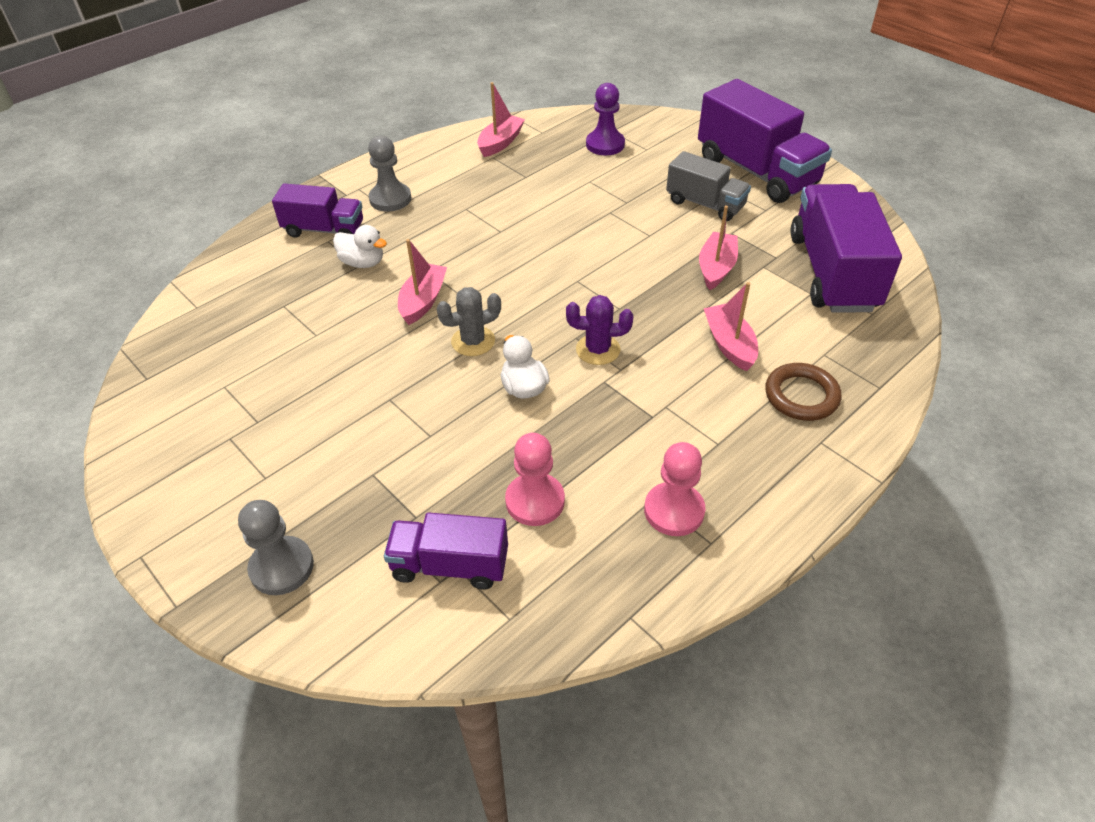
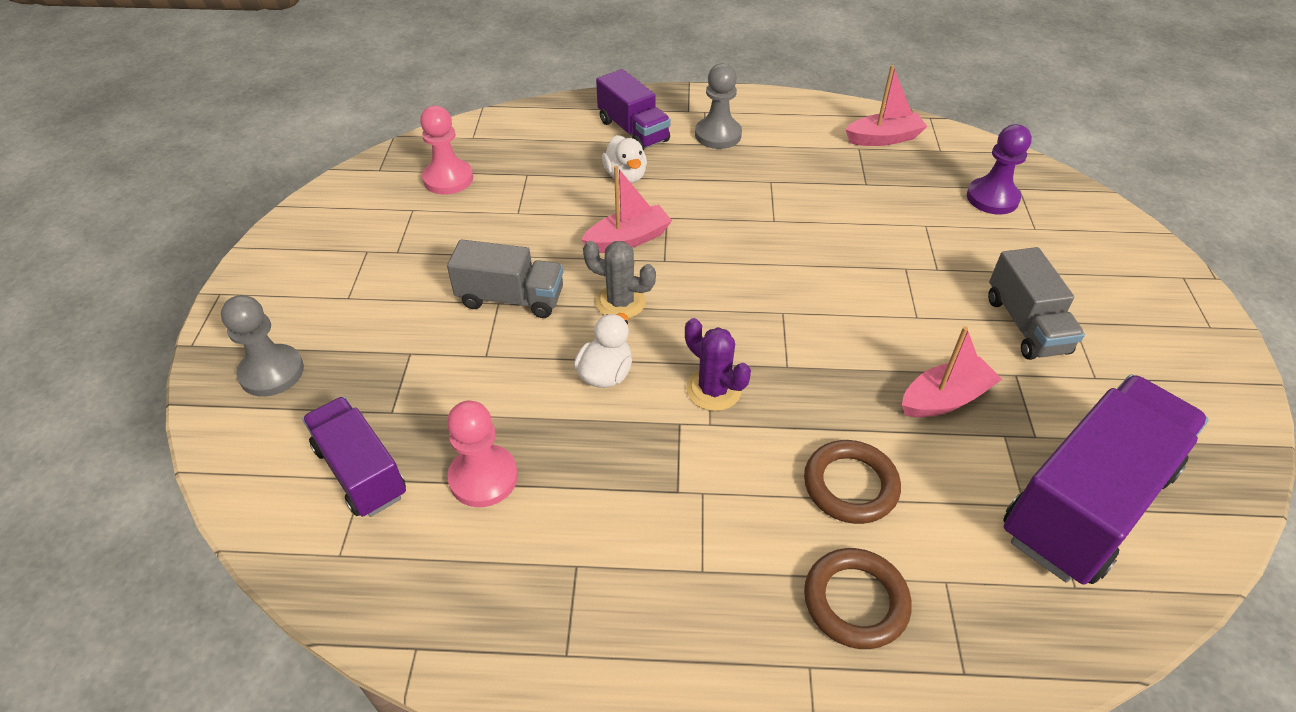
camera: 45 degrees right, 0 degrees up
(395, 390) = (511, 298): none -> grey truck
(674, 510) = (576, 594): pink pawn -> pink pawn (448, 179)
(729, 344) = (850, 485): pink boat -> brown ring
(756, 171) = (1142, 329): purple truck -> none

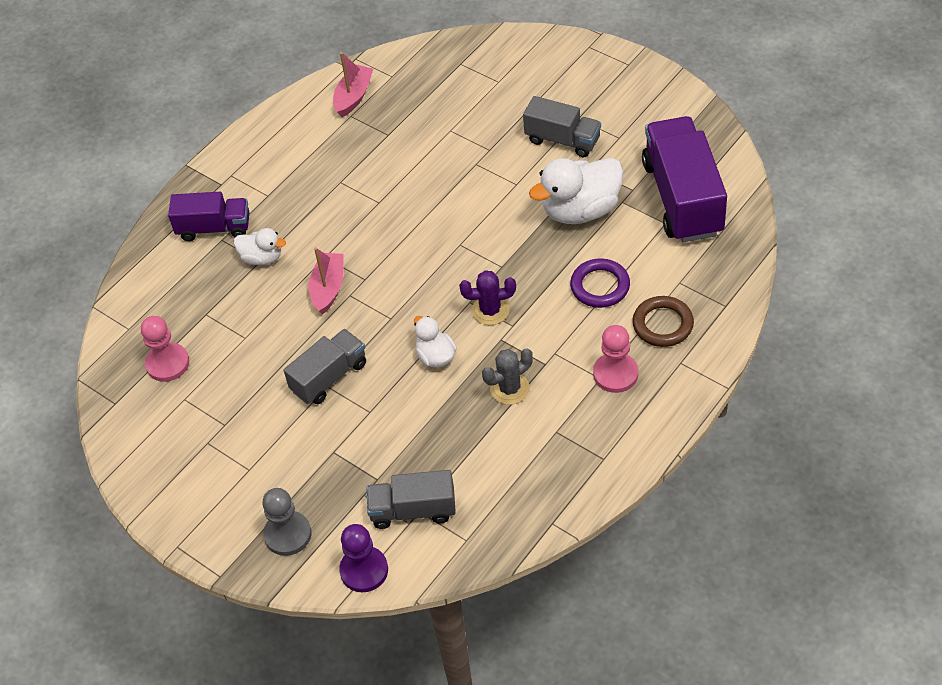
camera: 50 degrees left, 5 degrees up
(361, 472) = (413, 510): purple truck -> grey truck
(483, 477) = (465, 450): pink pawn -> pink pawn (615, 374)
(620, 302) = (382, 320): grey cactus -> grey cactus (509, 389)
(718, 135) = (265, 182): grey pawn -> none
(850, 485) = (600, 286): brown ring -> purple ring
(945, 399) = (580, 210): pink boat -> white duck
(992, 198) = (457, 82): purple pawn -> purple pawn (364, 570)

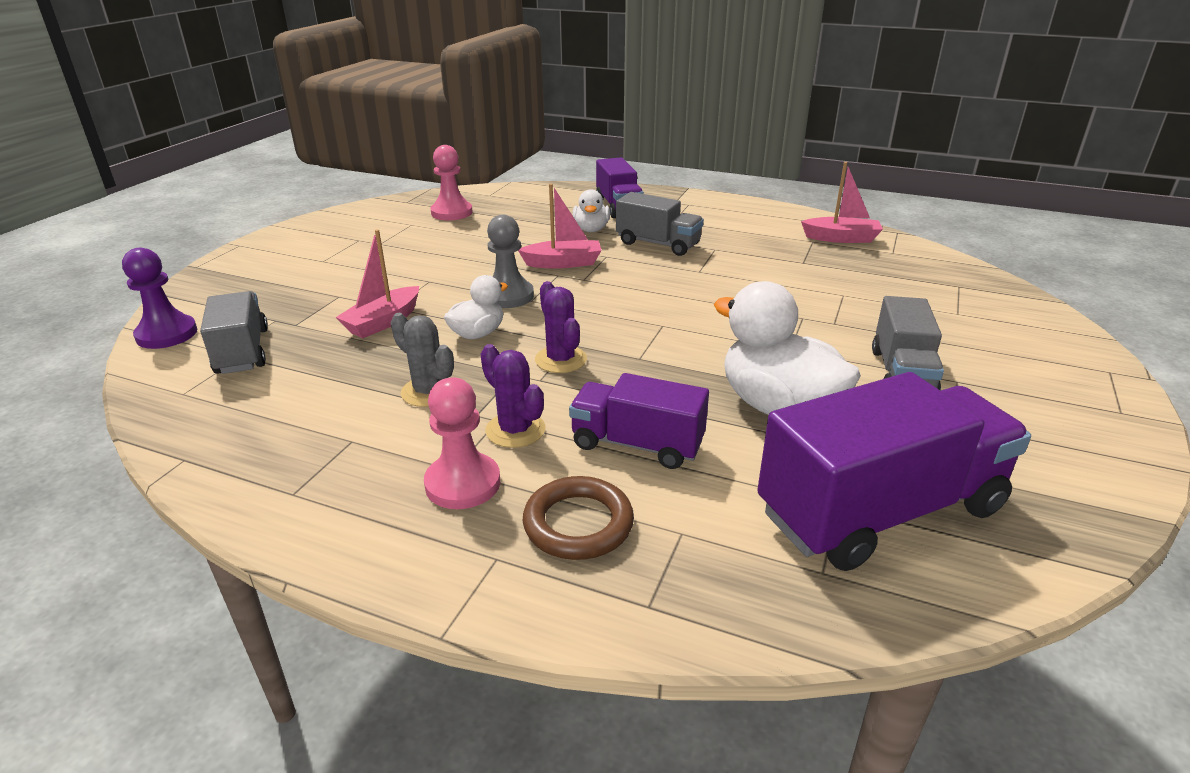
camera: 70 degrees right, 20 degrees down
(288, 534) = (234, 289): grey pawn -> grey pawn (508, 296)
(329, 377) = (441, 280): grey truck -> grey truck (658, 244)
(395, 418) = (383, 322): none -> pink boat
(569, 344) = (515, 430): none -> purple cactus
(600, 286) = (637, 444): purple ring -> purple truck

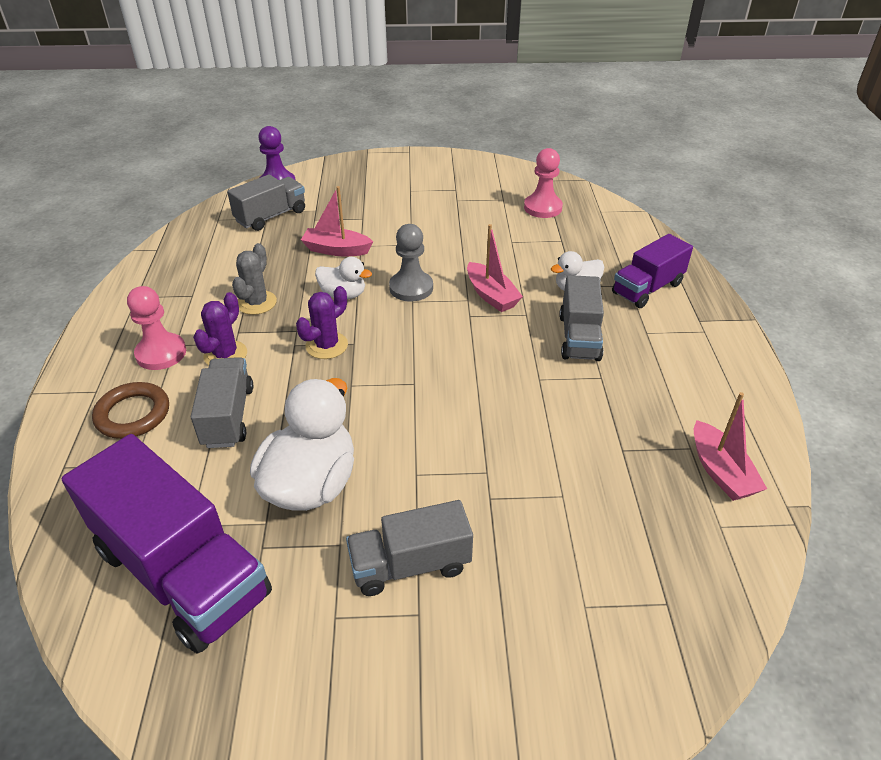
camera: 65 degrees right, 10 degrees up
(637, 444) = (228, 416): purple truck -> grey truck

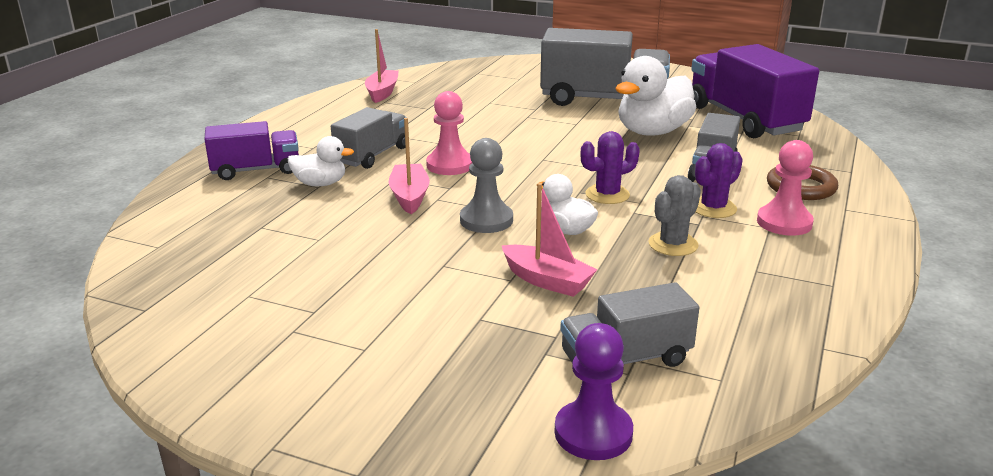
camera: 155 degrees left, 15 degrees down
(410, 565) = (603, 100): grey truck -> grey truck, size x1.72
(542, 208) = (218, 268): pink pawn -> pink pawn (450, 165)

